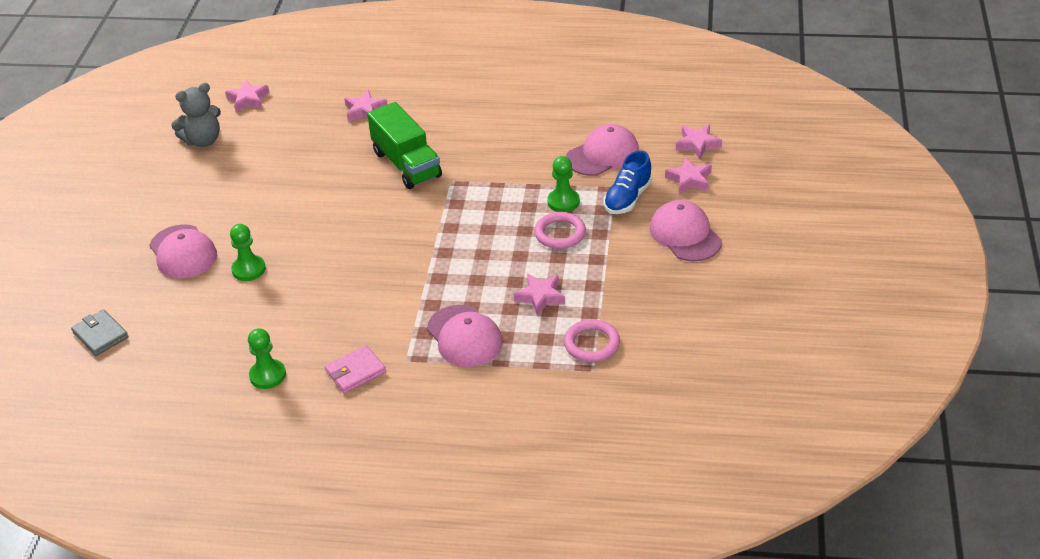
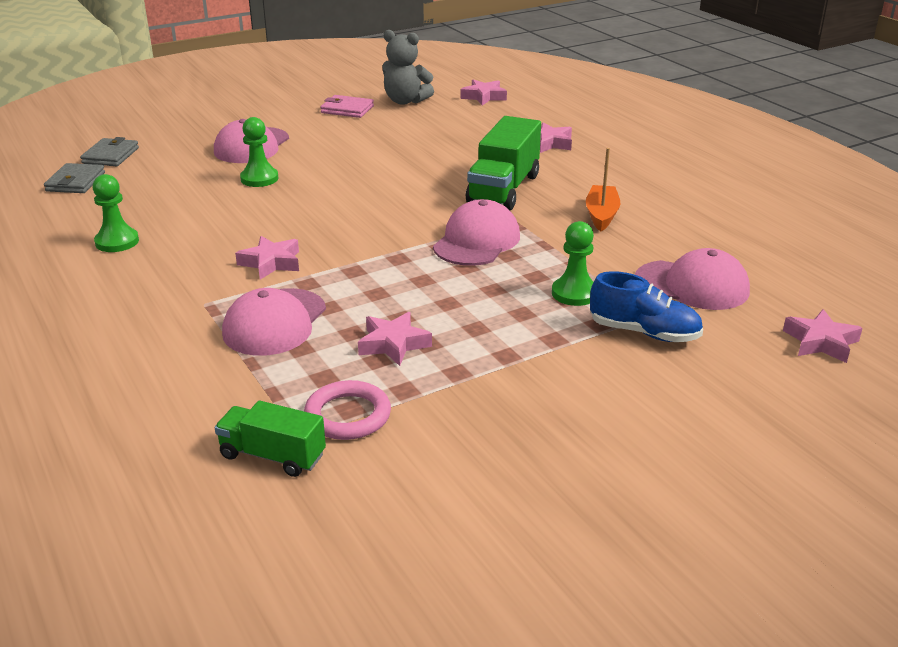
camera: 50 degrees right, 10 degrees down
(130, 369) = (76, 182): none -> grey wallet
(355, 372) = (160, 283): pink wallet -> pink wallet (347, 109)
(489, 143) = (601, 215): none -> orange boat
(560, 233) = (518, 313): pink ring -> none
(600, 387) = (272, 456): none -> green truck
(628, 198) = (644, 332): blue shoe -> blue shoe turned 150 degrees counterclockwise
(685, 235) = (640, 404): pink cap -> pink cap (477, 241)
(689, 180) = (746, 363): pink star -> pink star (271, 263)

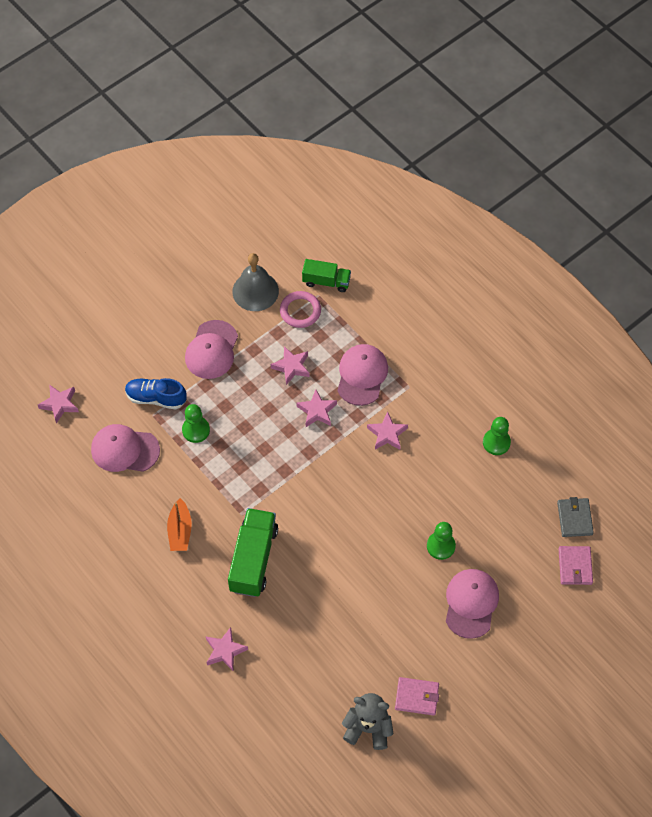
camera: 170 degrees right, 30 degrees up
(110, 155) = (575, 566): grey wallet -> pink wallet
(431, 457) = (255, 291): none -> grey bell
(477, 241) = (262, 481): pink cap -> pink cap (212, 350)
(484, 97) = (295, 752): pink star -> pink star (317, 411)

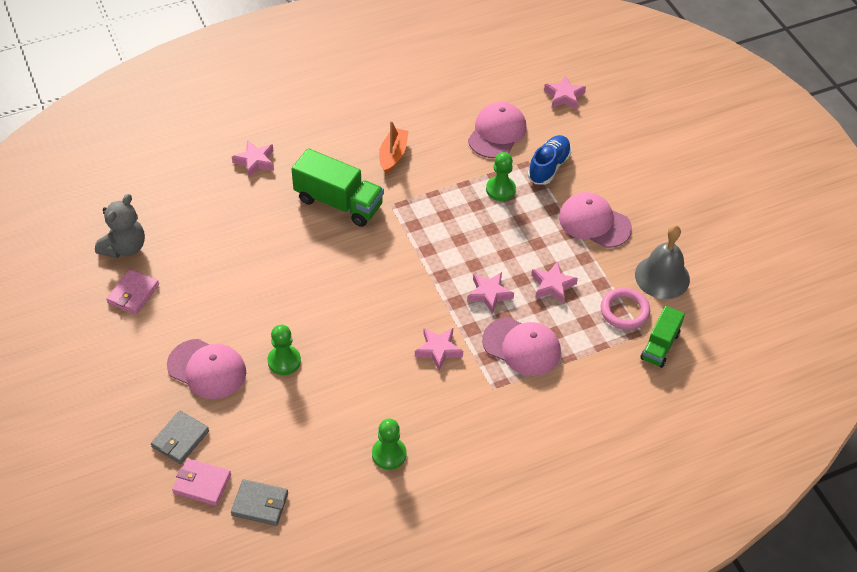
camera: 105 degrees right, 10 degrees down
(180, 530) = (393, 155): orange boat -> orange boat turned 90 degrees clockwise
(543, 598) = (180, 439): none -> grey wallet

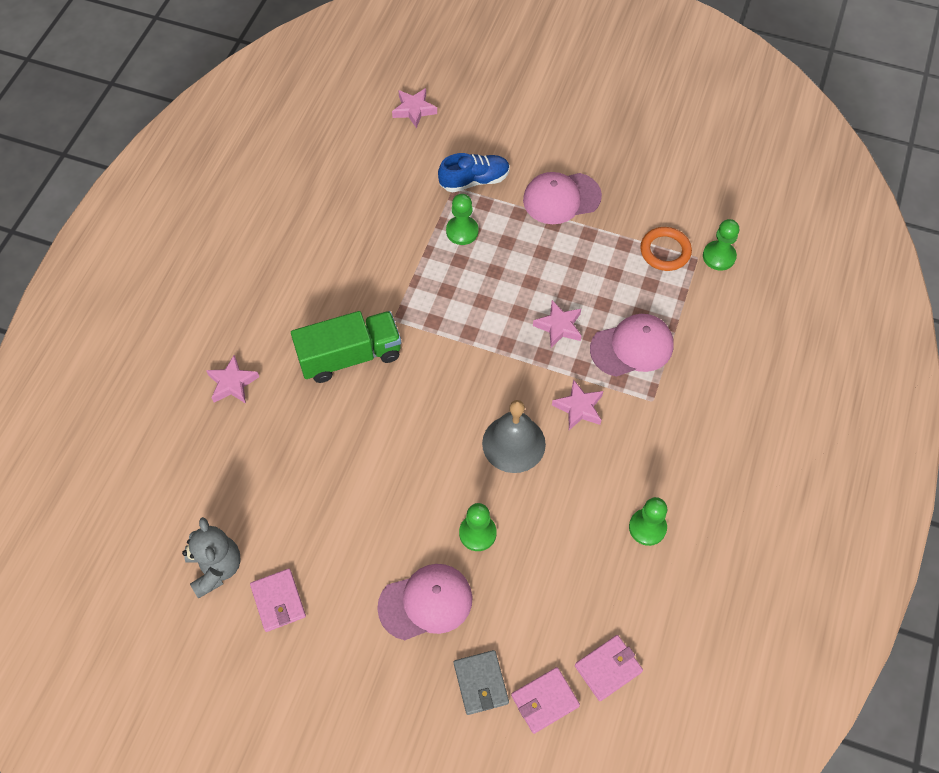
camera: 45 degrees left, 10 degrees up
(260, 504) = (608, 668): grey wallet -> pink wallet
(393, 155) = (342, 275): orange boat -> none
(497, 133) = (401, 185): pink cap -> none
(548, 167) = (474, 180): blue shoe -> blue shoe turned 90 degrees clockwise
(552, 285) = (593, 277): pink star -> none
(624, 311) = (665, 251): pink ring -> orange ring
(660, 346) = (719, 256): green truck -> green pawn
(662, 277) = (657, 200): grey bell -> grey bell (513, 443)

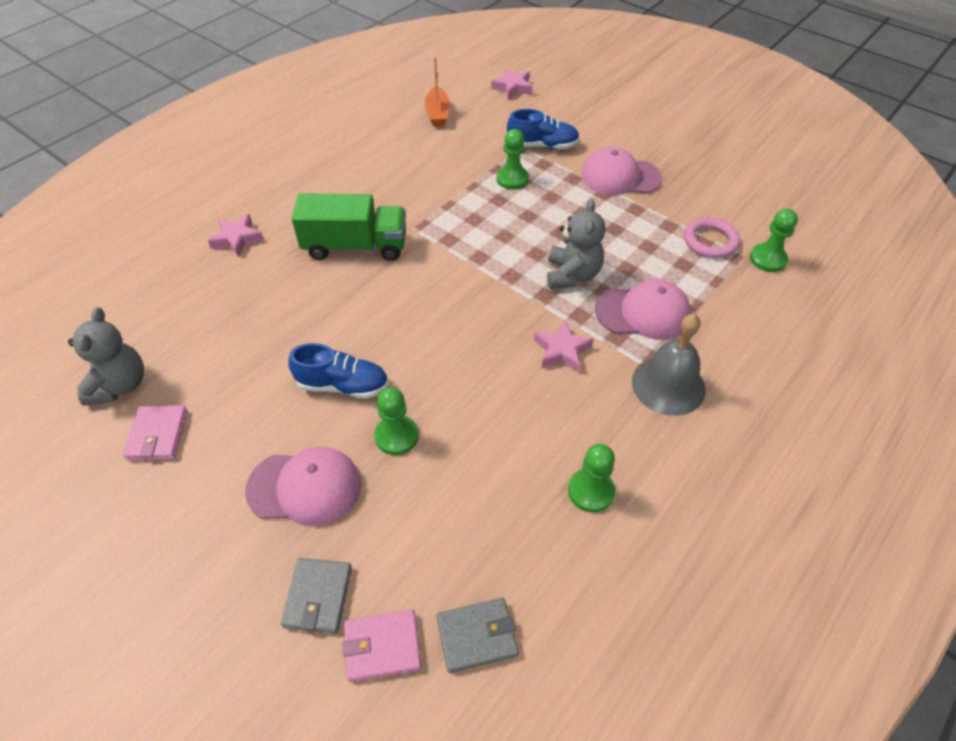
camera: 20 degrees right, 10 degrees down
(353, 167) = (437, 113): none -> orange boat
(410, 502) = (343, 385): none -> blue shoe
(513, 443) = (477, 363): grey bell -> grey bell (668, 385)
(559, 326) = (572, 275): pink star -> grey teddy bear
(608, 668) = (477, 636): pink wallet -> grey wallet
(665, 251) = (710, 241): orange ring -> pink ring

